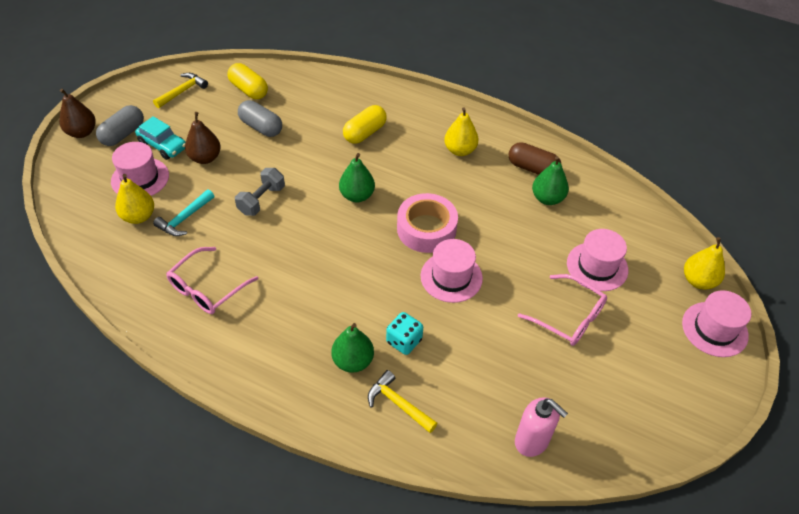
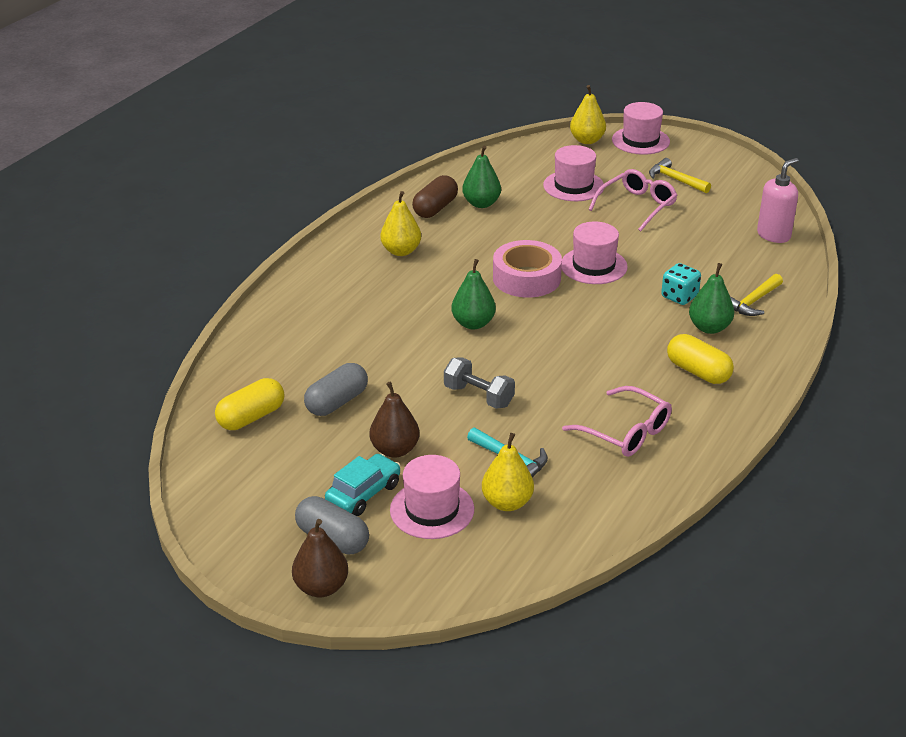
camera: 85 degrees left, 15 degrees down
(182, 91) = (240, 484): yellow hammer -> yellow hammer (675, 180)
(365, 133) = (361, 317): yellow capsule -> yellow capsule (698, 372)

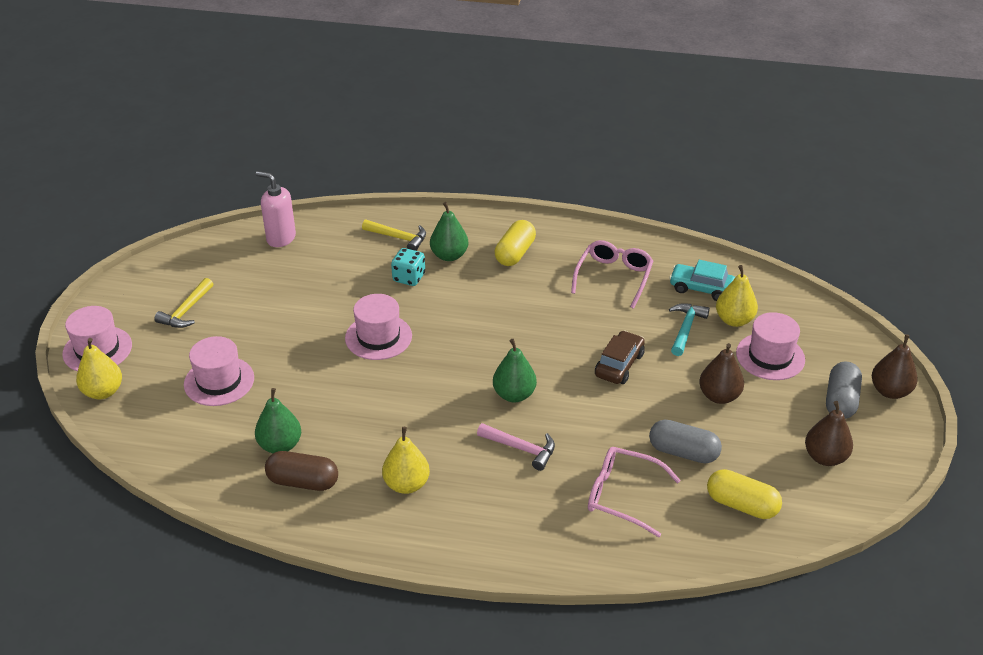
camera: 110 degrees left, 5 degrees up
(266, 494) = (825, 457): none -> brown pear
(363, 493) = (781, 399): turquoise car -> turquoise car (701, 288)
(403, 313) = (521, 448): none -> pink hammer
(478, 396) = (619, 365): grey dumbbell -> brown car
(526, 278) = (419, 377): pink tape -> none
(637, 206) = (251, 328): pink glasses -> pink glasses (623, 495)

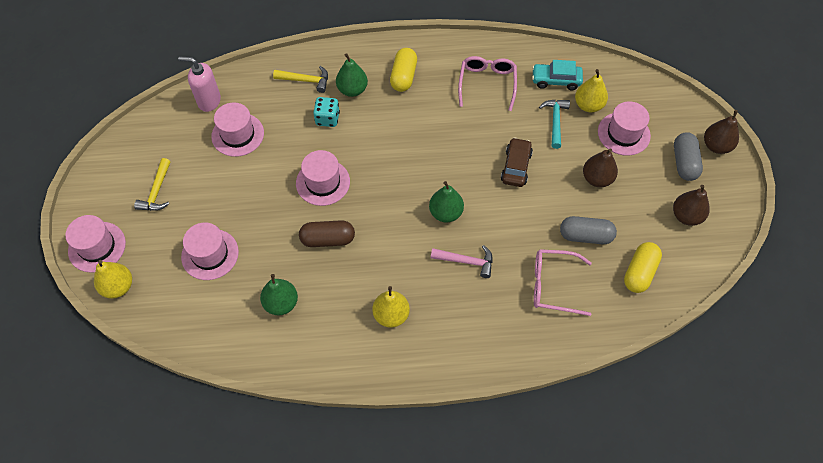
camera: 15 degrees left, 20 degrees up
(299, 274) = (237, 134): none -> pink hat
(303, 481) = (311, 332): brown capsule -> brown capsule (328, 239)
(741, 505) = (639, 272): yellow capsule -> yellow capsule turned 75 degrees counterclockwise

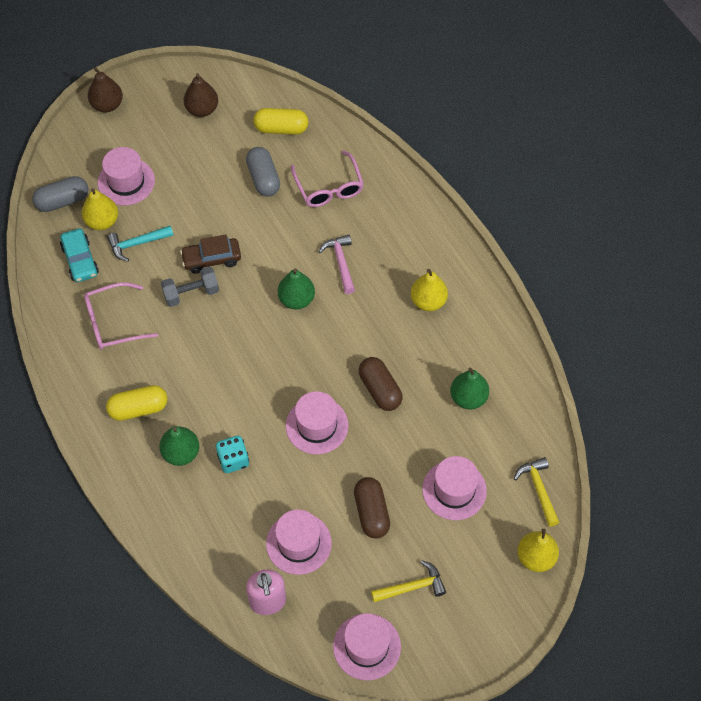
camera: 115 degrees left, 0 degrees up
(97, 247) = (507, 608): pink hat -> pink hat (367, 646)
(230, 189) = (371, 512): none -> brown capsule
(305, 80) = (189, 509): yellow hammer -> yellow hammer (538, 489)
(489, 142) = (191, 293): none -> grey dumbbell
(597, 179) = (193, 188): brown pear -> none
(684, 163) = (140, 125): grey capsule -> grey capsule (62, 201)

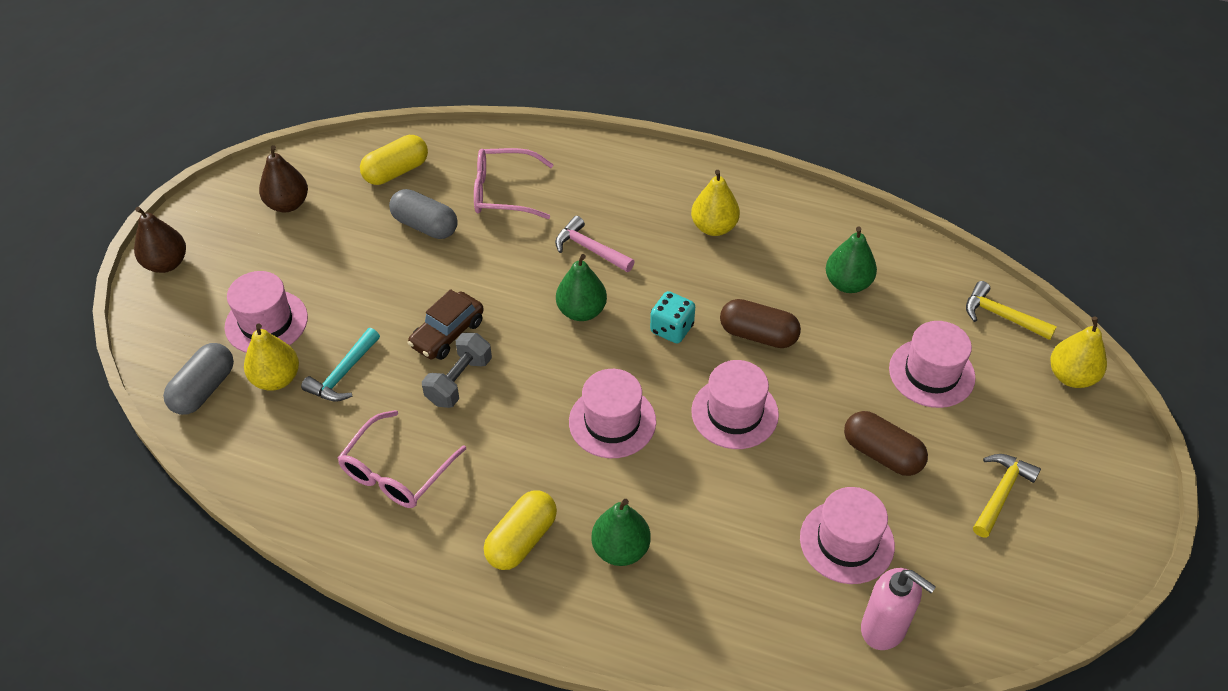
camera: 40 degrees left, 10 degrees down
(80, 260) = (289, 435): turquoise car -> none
(233, 460) = (686, 512): turquoise dice -> turquoise dice (672, 329)
(329, 187) = (504, 192): pink glasses -> pink glasses turned 150 degrees clockwise
(367, 646) = (1029, 588): pink hat -> pink hat (612, 421)

